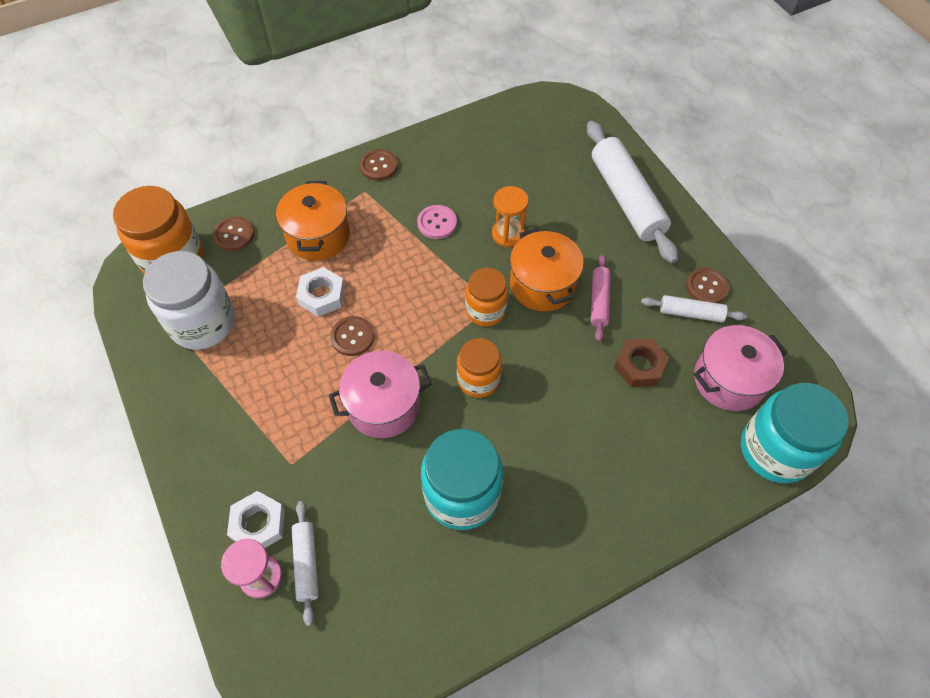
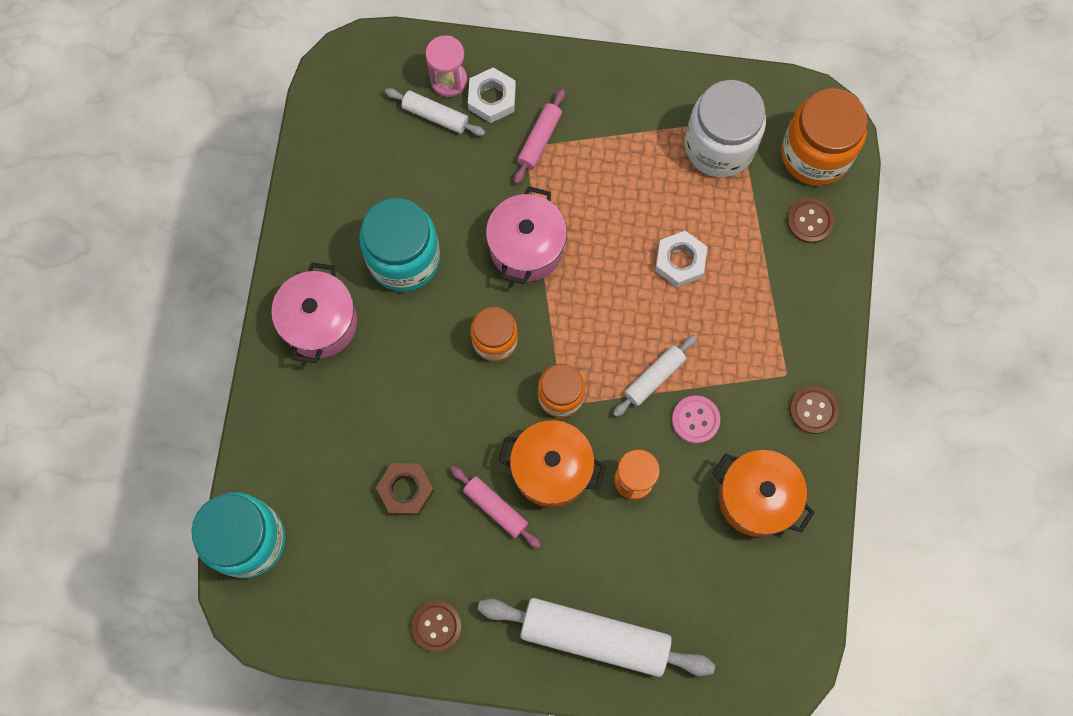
camera: 125 degrees right, 15 degrees up
(277, 457) = (539, 140): none -> pink rolling pin
(318, 236) = (756, 297): orange pot -> orange pot (756, 498)
(352, 337) = (615, 262): brown button -> none
(691, 313) = (421, 585): white rolling pin -> white rolling pin (654, 377)
(728, 380) = (334, 559): pink pot -> pink pot (320, 322)

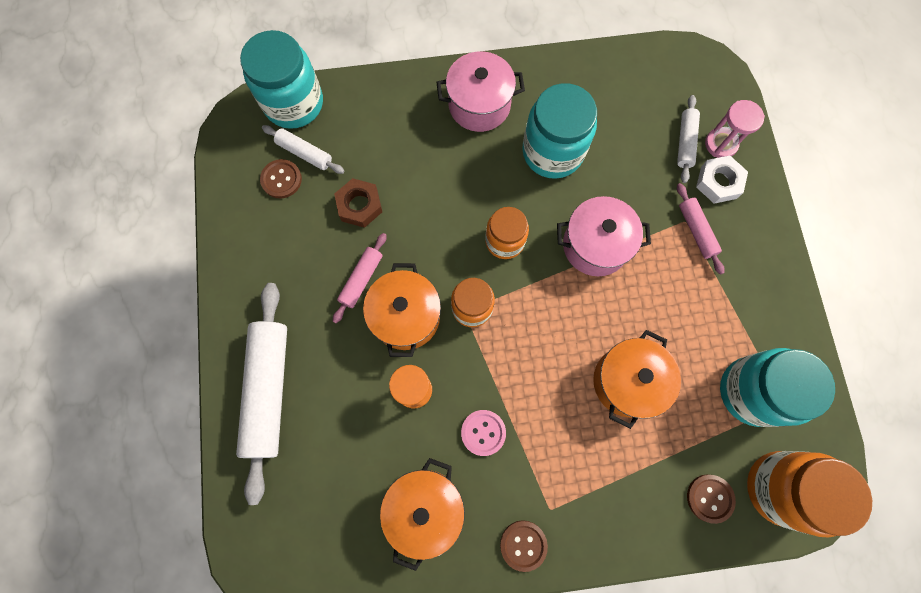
camera: 75 degrees right, 0 degrees up
(436, 626) = (254, 259): brown button -> brown button (281, 179)
(539, 140) = (696, 231): pink rolling pin -> pink rolling pin turned 60 degrees clockwise
(654, 377) = (511, 385): white rolling pin -> white rolling pin (304, 153)
(680, 261) = (627, 382): white nut -> orange pot
(719, 146) = (752, 391): white jar -> turquoise jar

